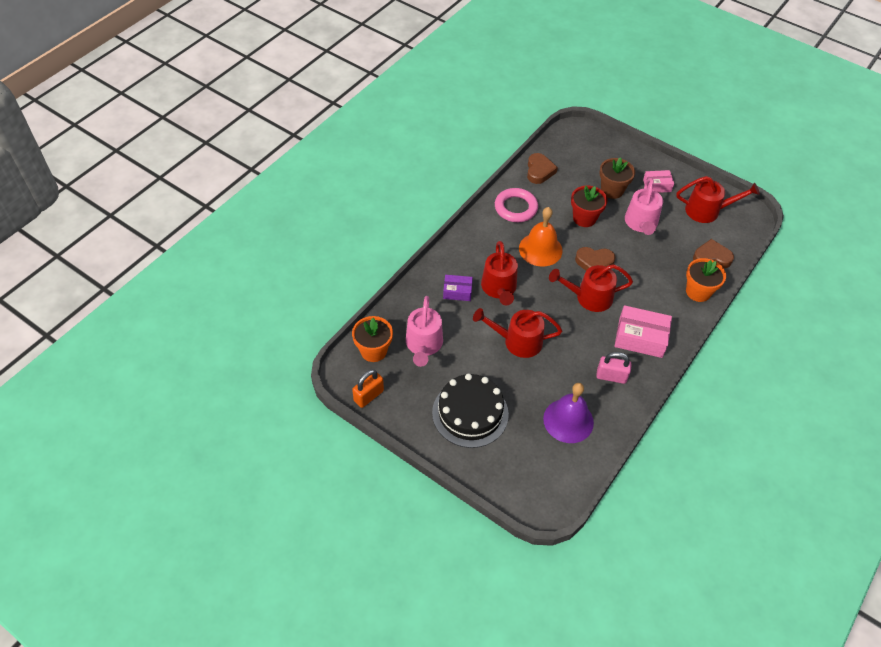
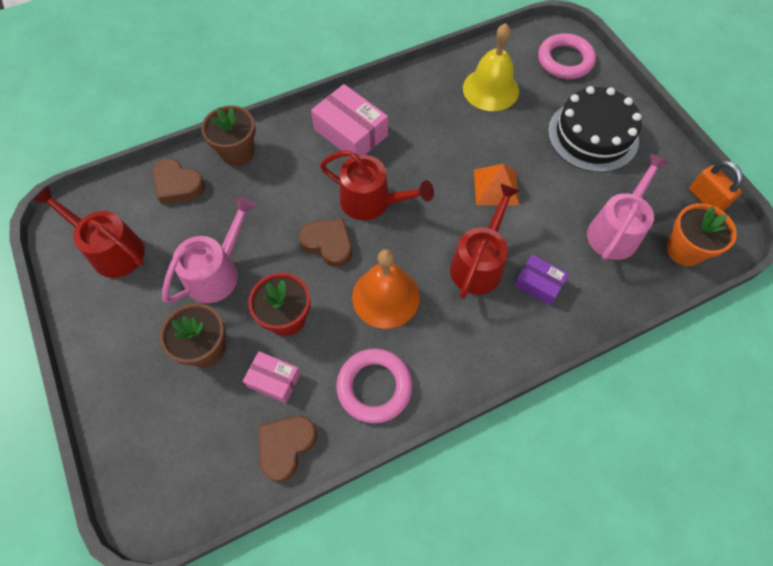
camera: 150 degrees left, 10 degrees up
(368, 396) = (706, 199): orange padlock -> orange padlock turned 75 degrees clockwise
(517, 341) = (496, 187): red watering can -> orange pyramid
(525, 479) = (565, 60): none -> pink ring
(568, 420) = (490, 89): purple bell -> yellow bell
(611, 376) = (415, 109): pink padlock -> none
(657, 186) = (135, 324): pink box -> pink box (274, 380)
(698, 292) = (237, 153): orange flower pot -> brown flower pot

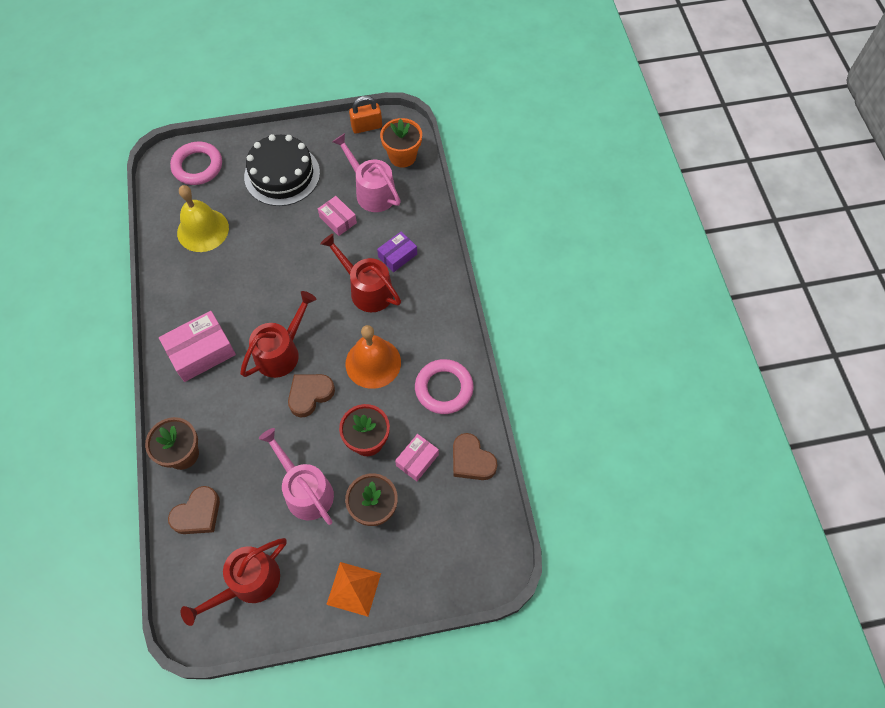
camera: 75 degrees left, 0 degrees up
(496, 187) = (303, 257): orange pyramid -> orange pyramid (354, 589)
(559, 207) = (338, 220): none -> pink box

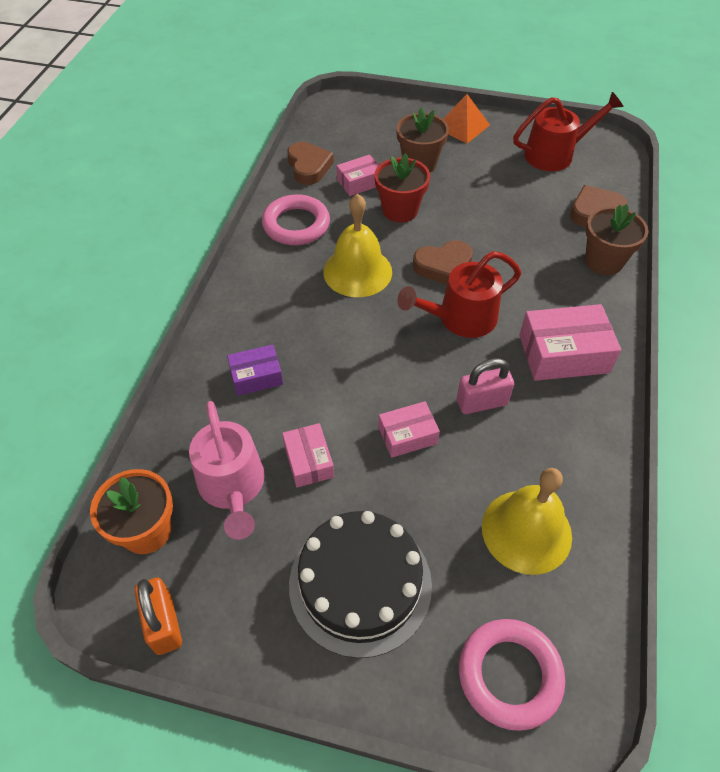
camera: 155 degrees left, 10 degrees down
(248, 294) = (481, 402): none -> pink padlock
(287, 256) = (407, 435): none -> pink box
(305, 490) = (480, 195): pink watering can -> none
(367, 126) = (164, 623): orange padlock -> orange padlock turned 60 degrees clockwise
(367, 289) = (321, 350): red watering can -> none
(373, 363) = (357, 271): orange bell -> yellow bell

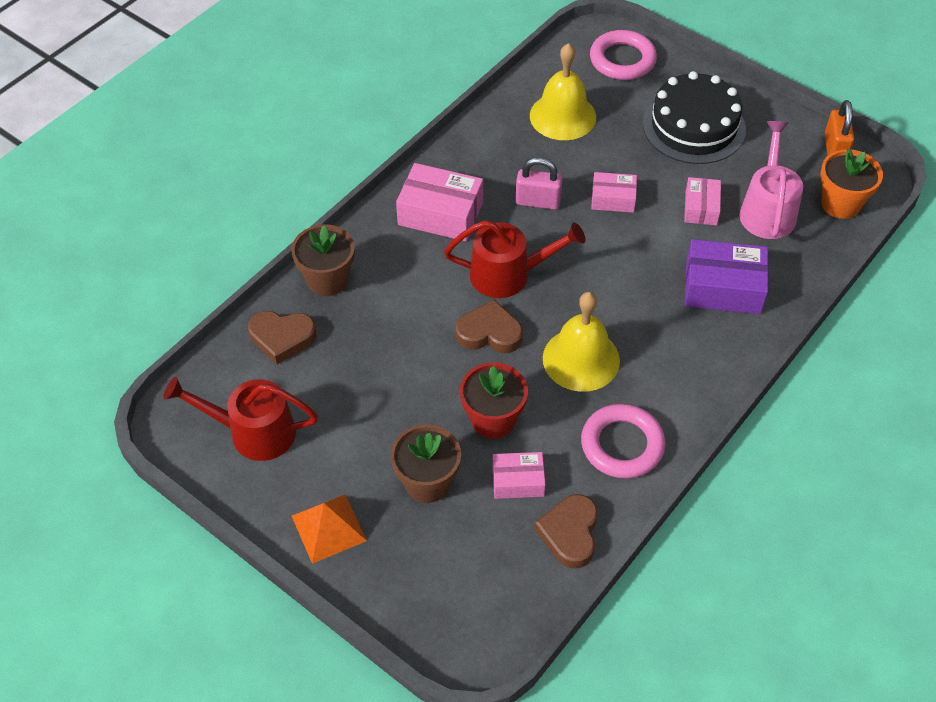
camera: 155 degrees left, 0 degrees up
(256, 376) = (723, 288): purple box -> purple box, size x1.69

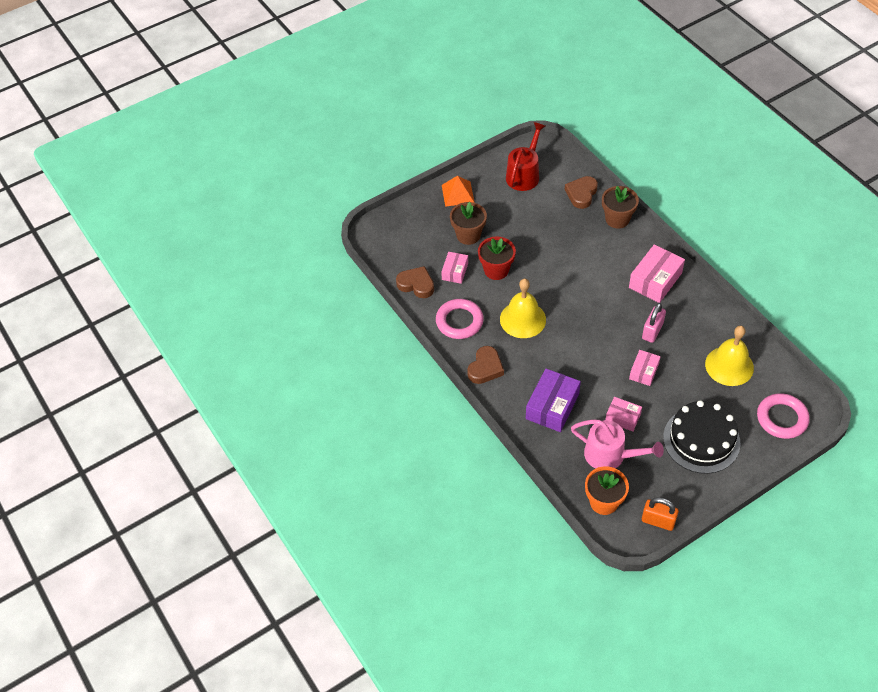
camera: 110 degrees right, 0 degrees up
(489, 333) = (555, 282): brown heart -> brown heart (485, 368)
(508, 274) = (596, 301): red watering can -> none

